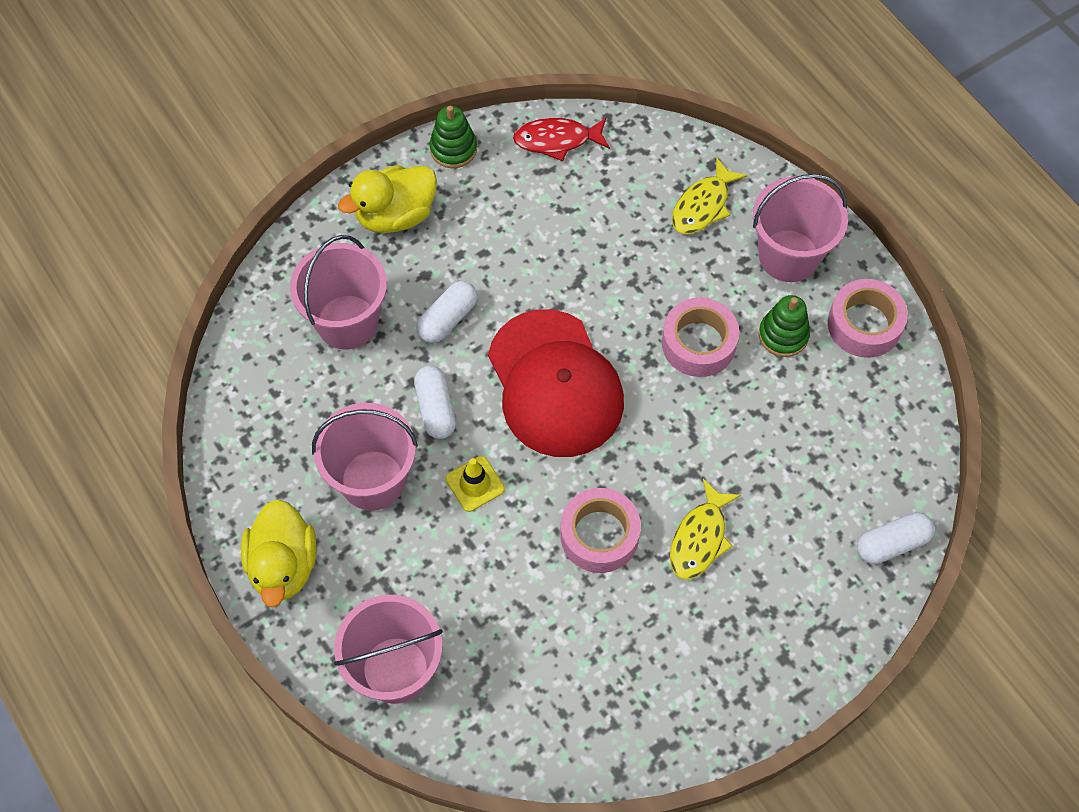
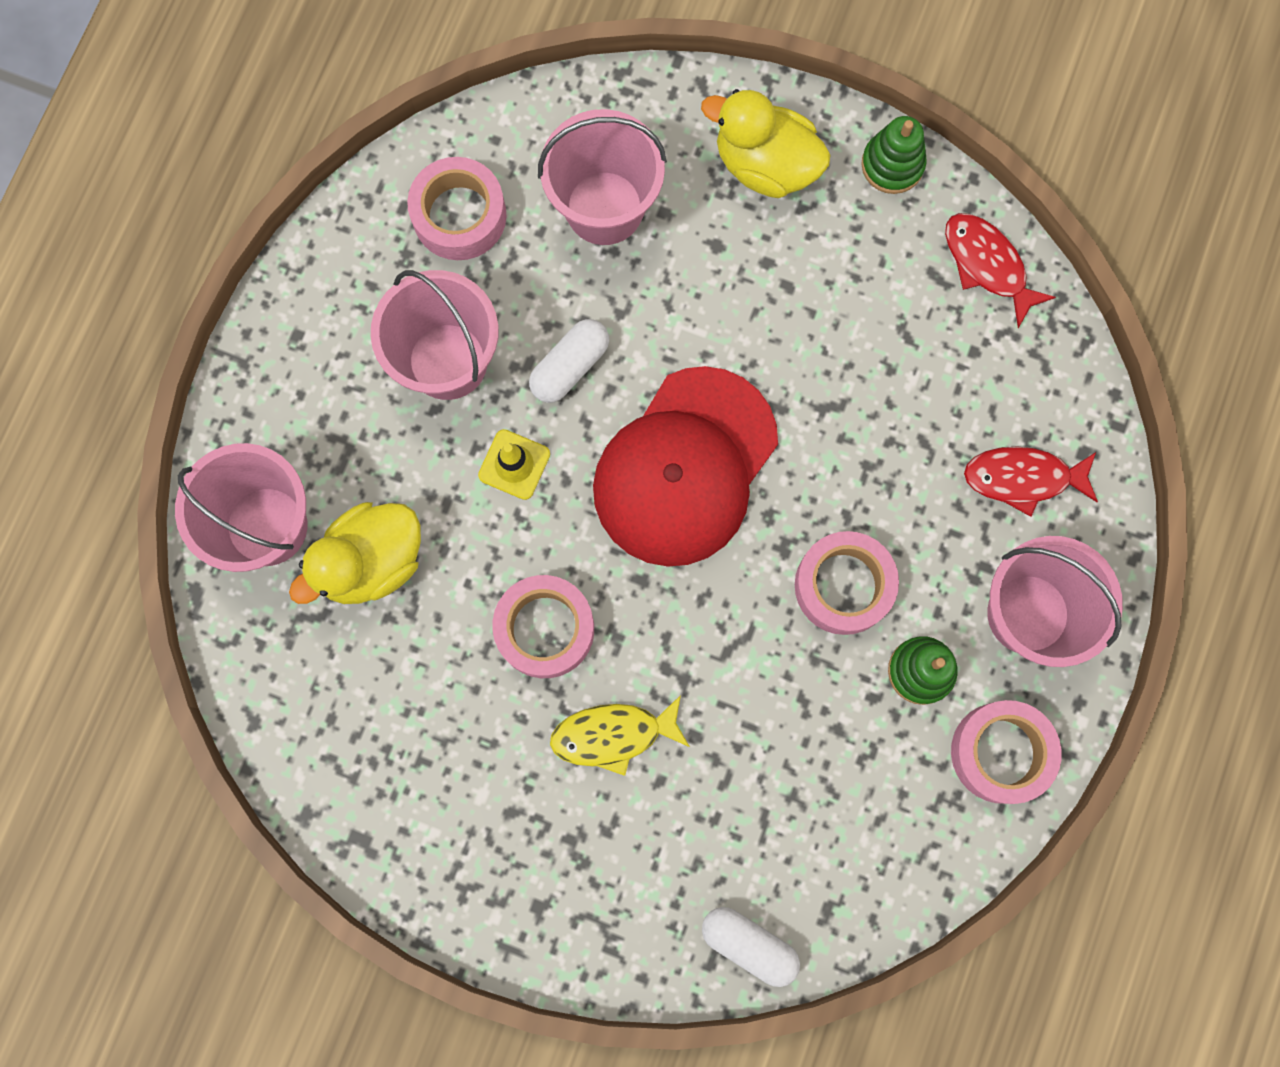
camera: 55 degrees right, 15 degrees up
(280, 410) = (459, 215): none -> pink tape
(283, 565) = (300, 342): yellow duck -> yellow duck (371, 562)
(448, 319) = (681, 305): white capsule -> none
(703, 205) = (1023, 478): yellow fish -> red fish

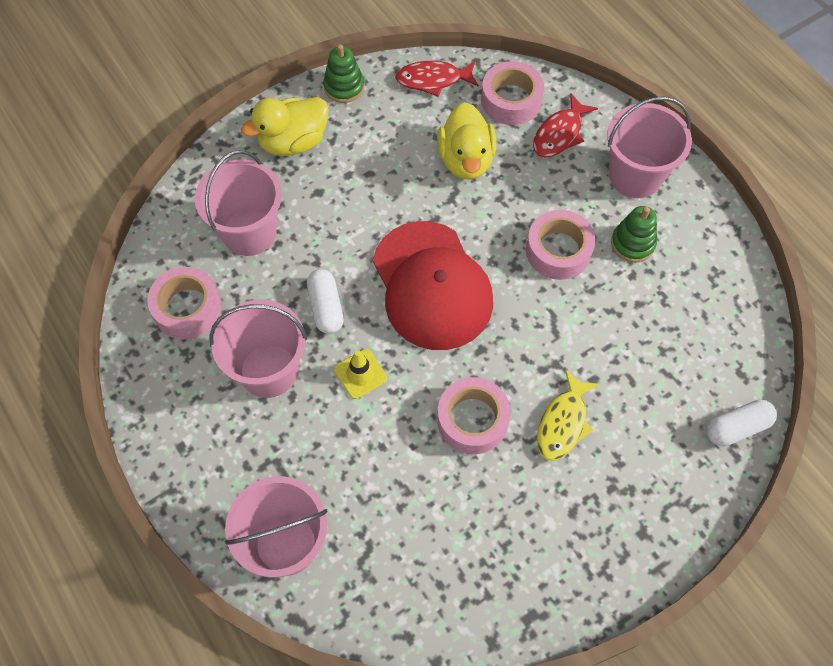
camera: 55 degrees left, 15 degrees down
(371, 562) = (357, 494): yellow duck -> yellow duck (466, 160)
(1001, 752) = (703, 234): pink tape -> pink tape (511, 100)

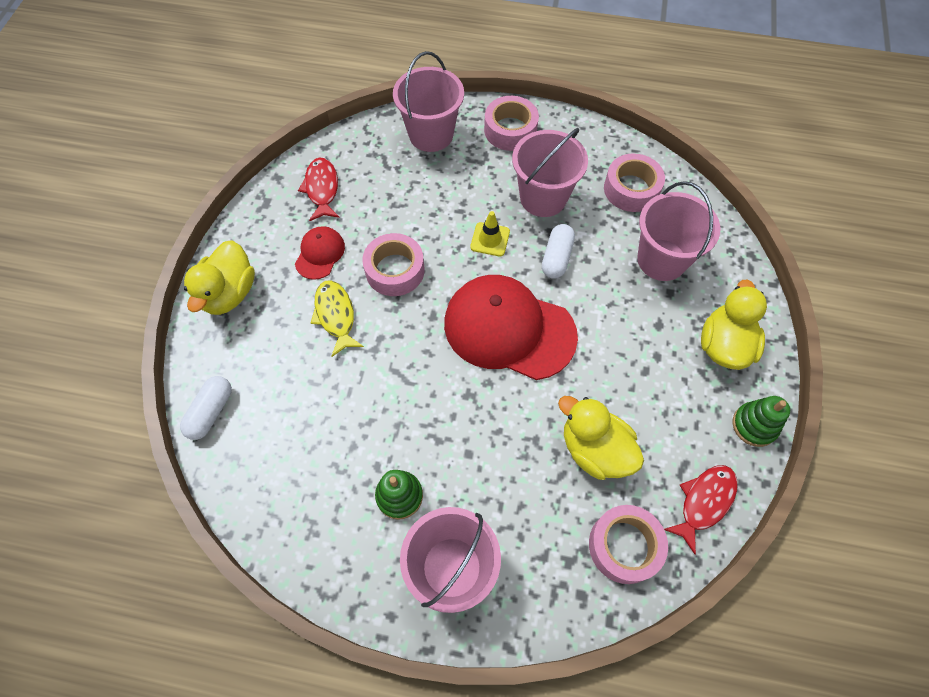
camera: 135 degrees right, 0 degrees up
(326, 307) = (556, 258): white capsule -> white capsule turned 75 degrees clockwise
(525, 500) = (320, 254): none -> red cap
(558, 250) = (450, 436): pink tape -> pink tape (510, 130)
(560, 134) = (551, 550): red fish -> red fish (322, 189)
(644, 534) = (229, 293): none -> yellow duck

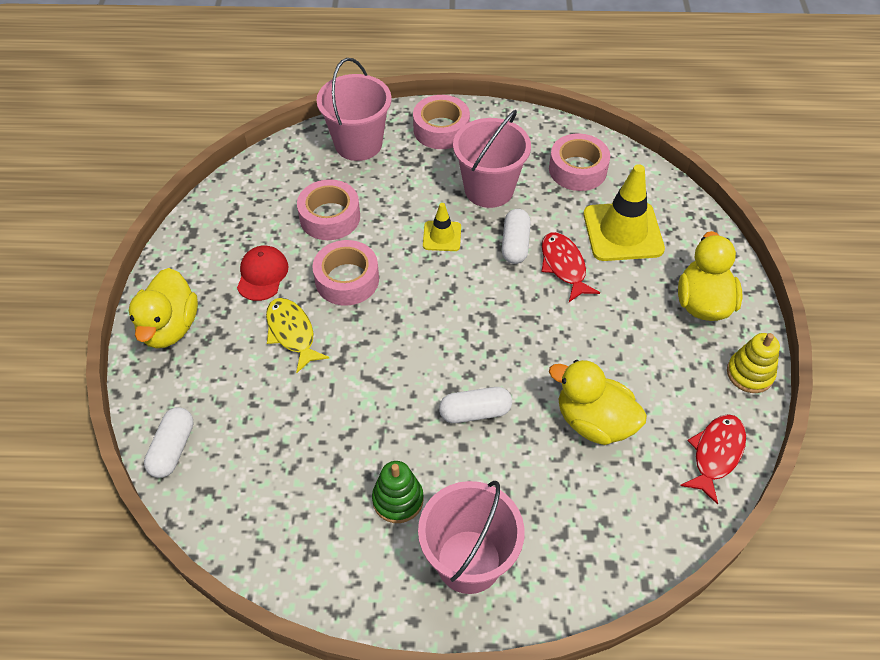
camera: 10 degrees left, 10 degrees down
(322, 189) = (251, 211): red fish -> red fish (564, 266)
(486, 421) = (475, 412): none -> white capsule
(509, 329) = (480, 319): red cap -> none
(624, 546) = (644, 509): pink tape -> pink tape (330, 217)
(661, 260) = (623, 232): pink bucket -> yellow traffic cone
(754, 425) = (750, 373): green stacking toy -> yellow stacking toy

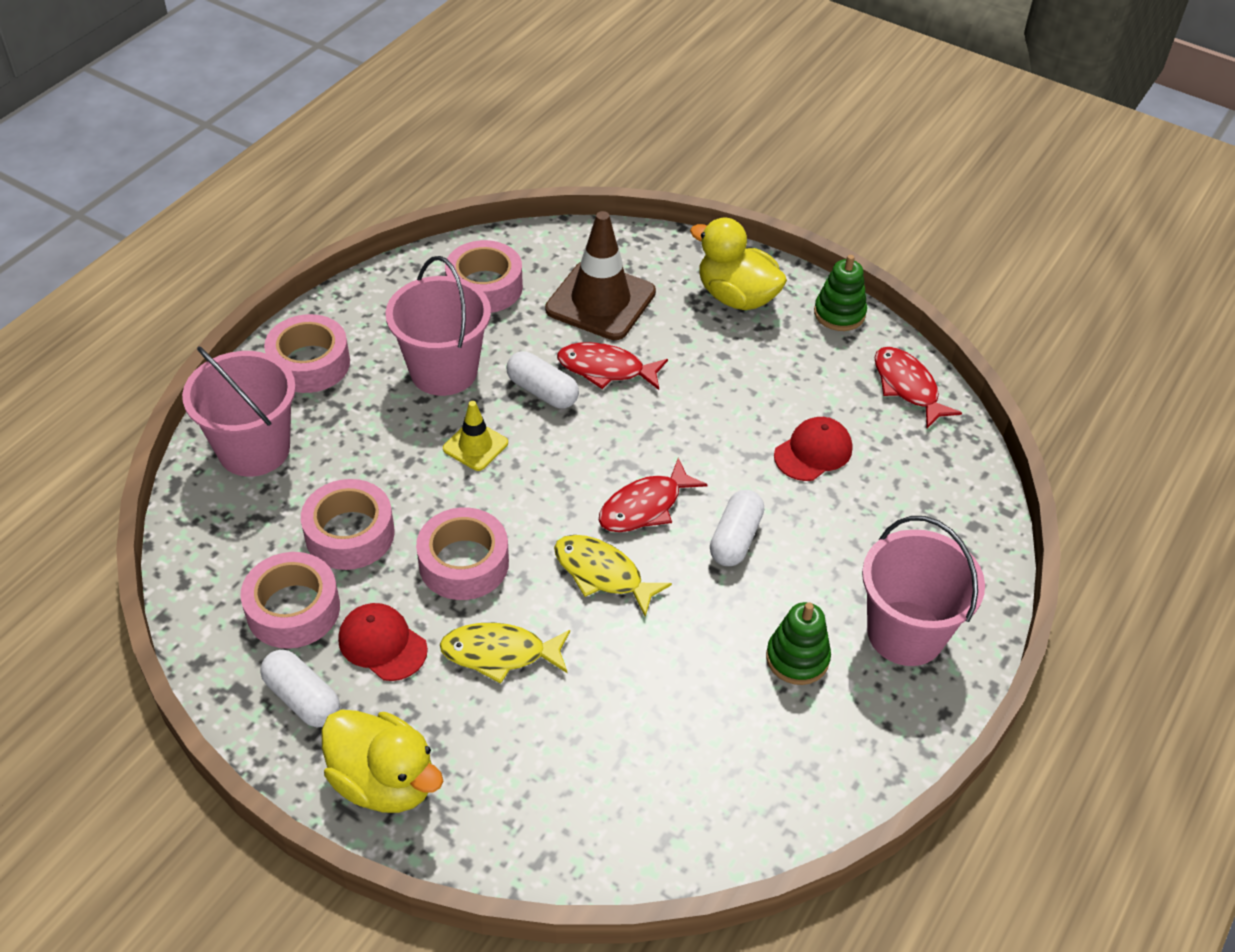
camera: 60 degrees left, 5 degrees down
(173, 449) = (580, 853): white capsule -> white capsule (303, 698)
(260, 223) = (293, 609): none -> pink tape
(389, 353) = (602, 574): none -> yellow fish
(462, 347) = (645, 506): none -> red fish
(594, 422) = (813, 452): yellow duck -> red cap
(623, 232) = (600, 301): yellow traffic cone -> brown traffic cone
(750, 373) = (839, 313): yellow stacking toy -> green stacking toy

